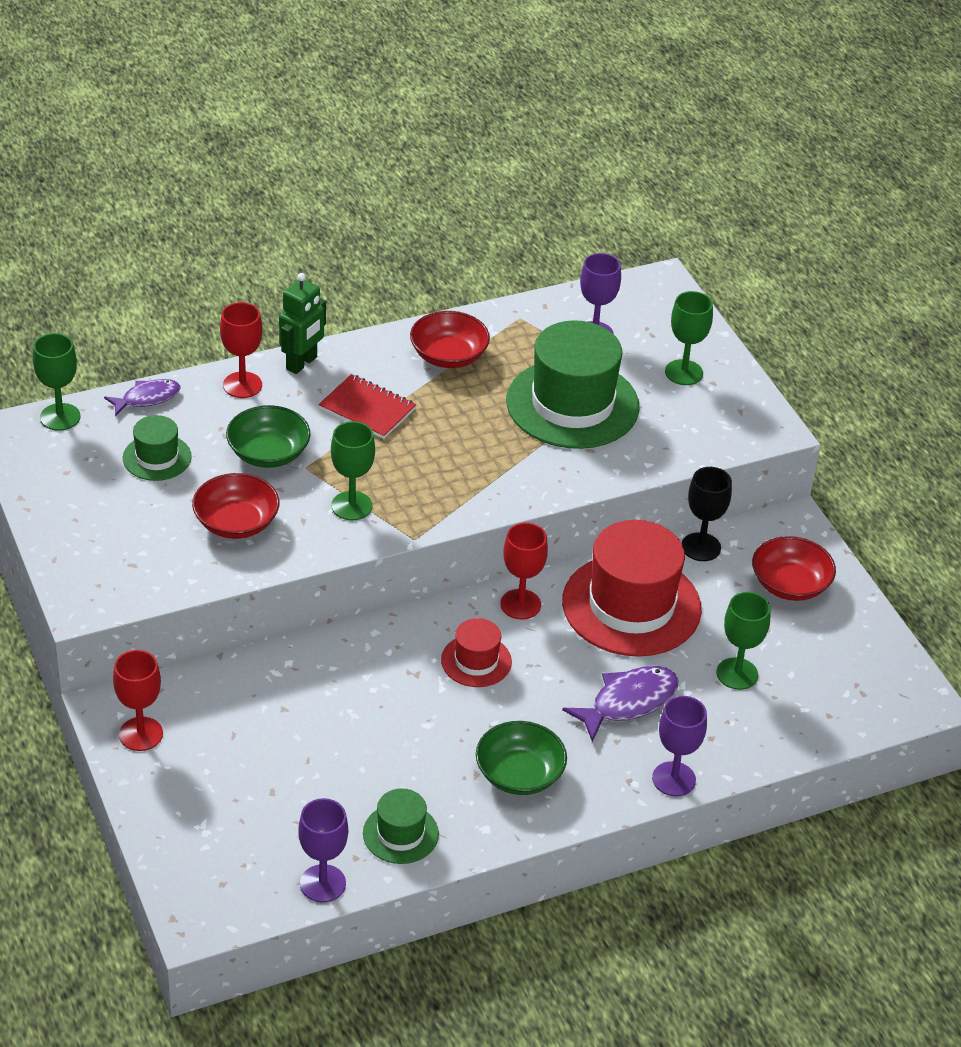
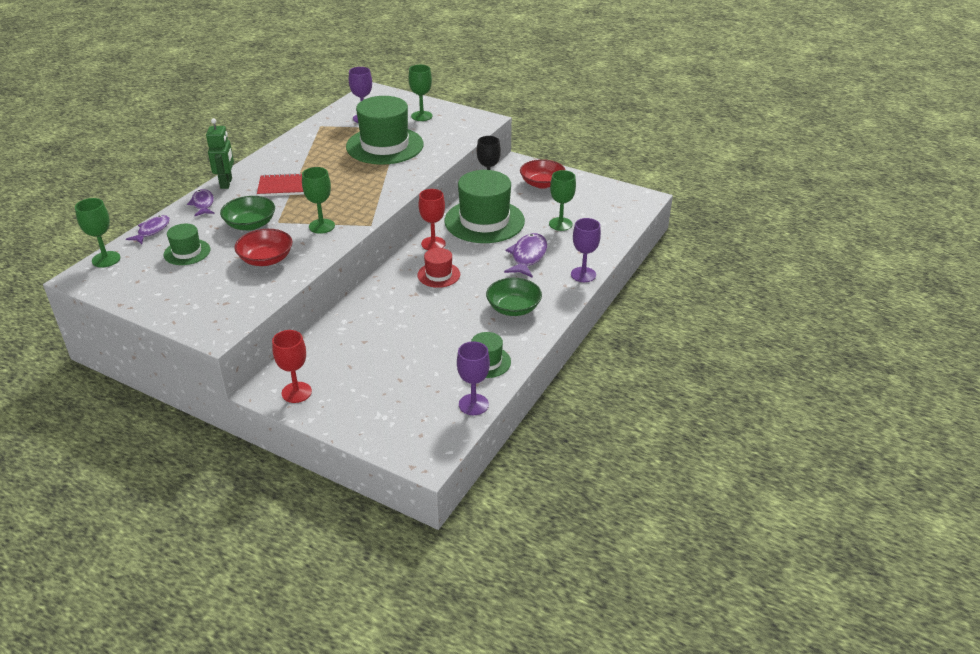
camera: 35 degrees left, 5 degrees down
(242, 385) = (203, 204): red goblet -> purple fish
(448, 355) = (301, 151): red bowl -> none
(631, 605) = (484, 221): red hat -> green hat

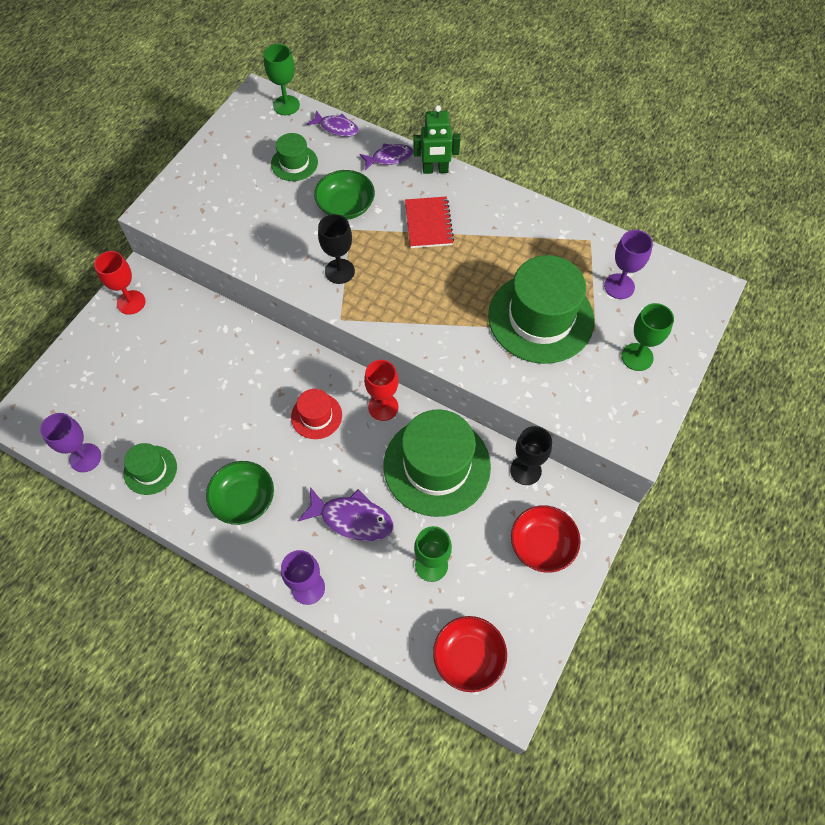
camera: 90 degrees right, 25 degrees up
(266, 259) = (276, 230): red bowl -> red bowl (468, 657)
(321, 226) = (339, 271): green goblet -> black goblet

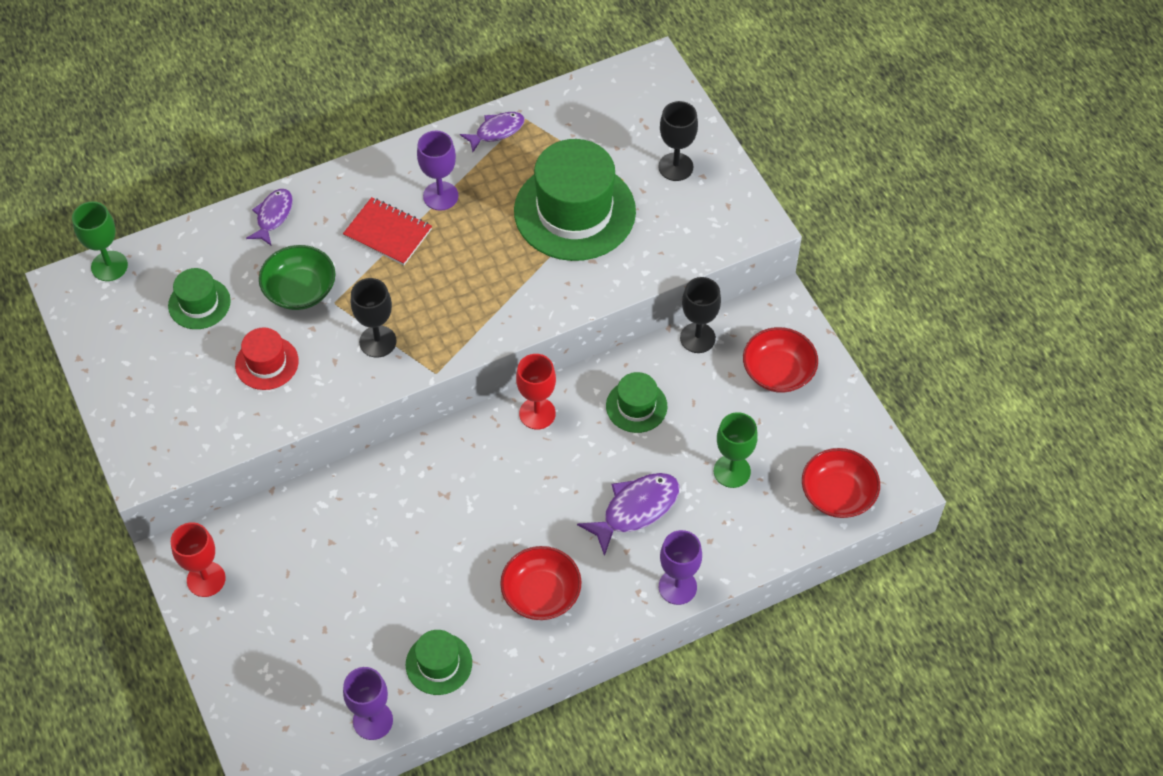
camera: 55 degrees left, 5 degrees down
(244, 499) = (541, 593): green bowl -> red bowl
(316, 416) = (499, 477): red hat -> red hat (267, 363)
(336, 128) = (187, 238): purple fish -> purple fish (496, 131)
(435, 170) = (326, 187): green robot -> none
(437, 466) = (636, 406): green hat -> green hat, size x0.49
(619, 286) = (593, 130): purple goblet -> purple goblet (440, 196)
(637, 357) = (675, 167): green goblet -> black goblet

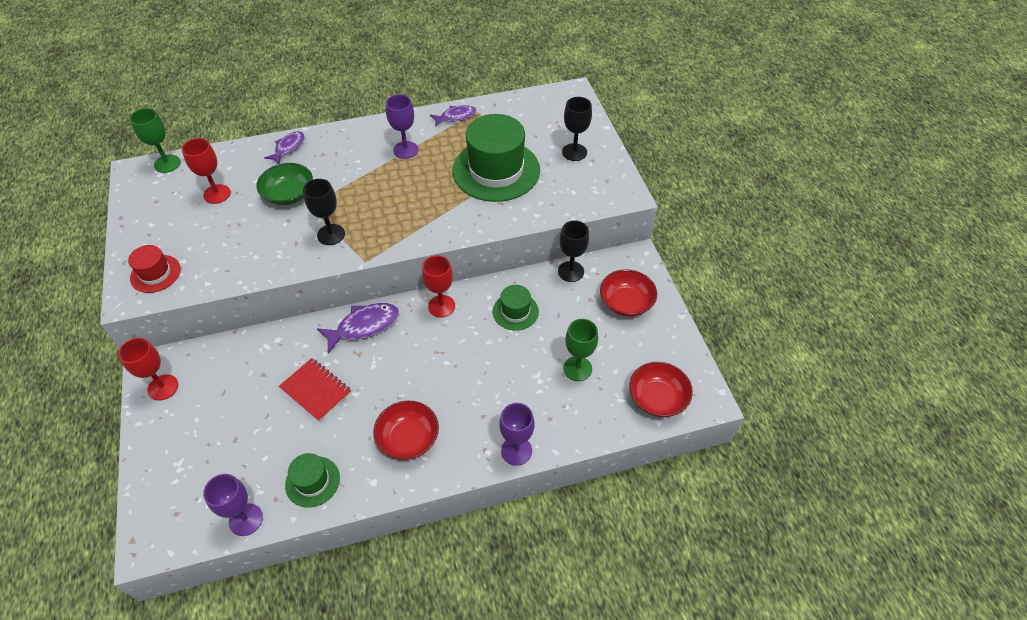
camera: 10 degrees right, 5 degrees down
(199, 303) = (217, 194): green hat -> red goblet
(267, 363) = (247, 238): red hat -> red hat (155, 274)
(388, 233) = (362, 167): red notebook -> red notebook (316, 390)
(635, 509) = (497, 386): purple fish -> purple fish (364, 326)

